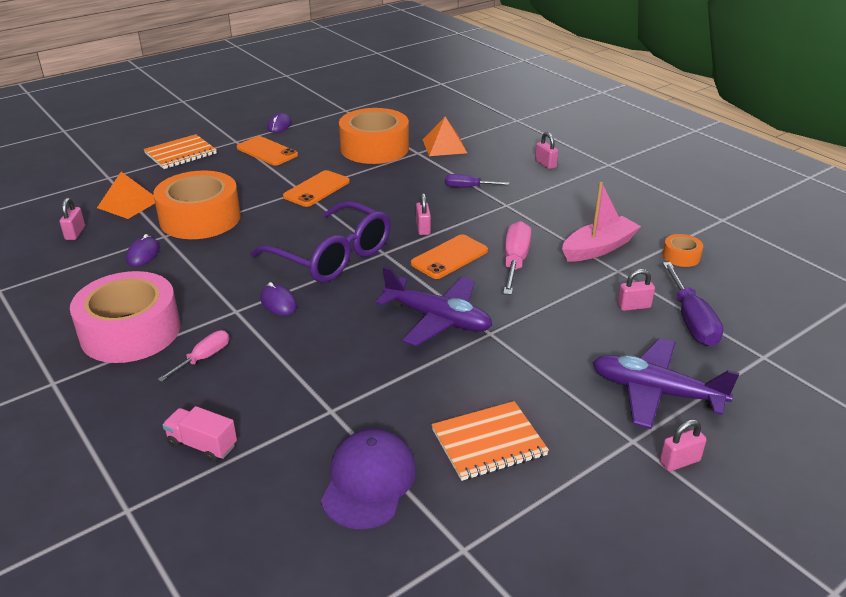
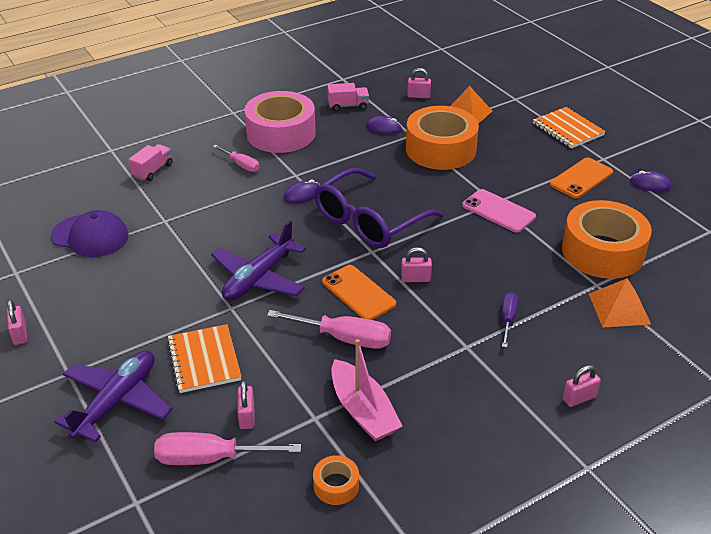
camera: 95 degrees right, 5 degrees up
(78, 282) = (348, 106): none -> pink truck
(316, 189) = (498, 211): orange phone -> pink phone
(489, 443) = (100, 293): orange notebook -> orange notebook (204, 360)
(679, 461) = (34, 396): pink padlock -> pink padlock (20, 334)
(691, 320) = (211, 458): purple screwdriver -> pink screwdriver

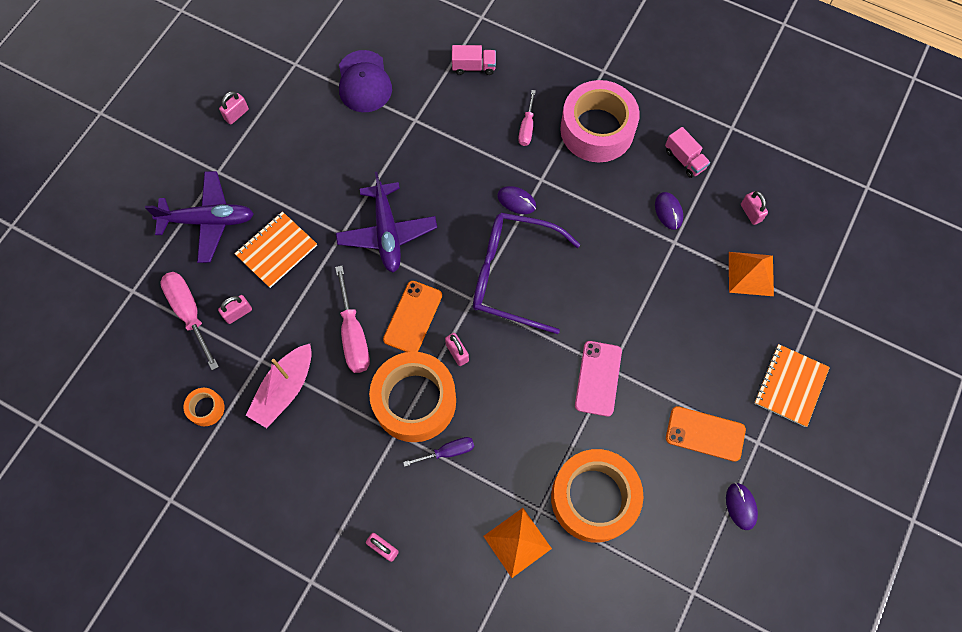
camera: 60 degrees right, 30 degrees up
(259, 278) = (387, 232): purple plane -> purple plane turned 105 degrees counterclockwise
(440, 149) = (667, 280): orange tape -> orange tape (414, 401)

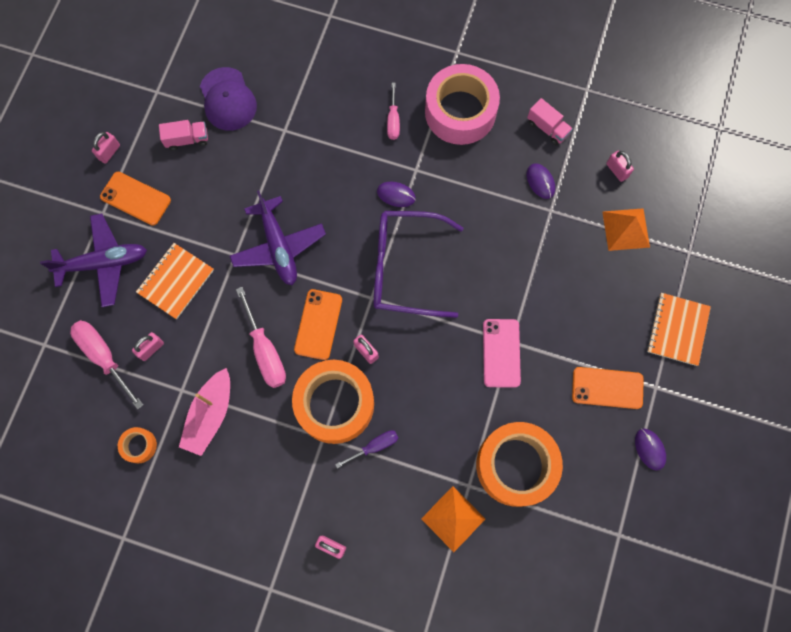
camera: 10 degrees left, 5 degrees up
(253, 163) = (135, 198): none -> orange phone
(474, 67) = (331, 67): pink truck -> pink truck (187, 139)

